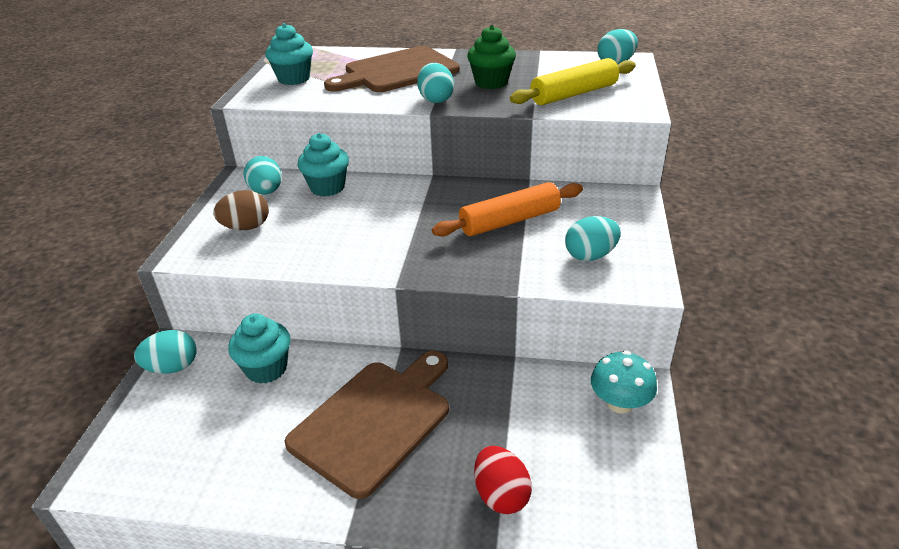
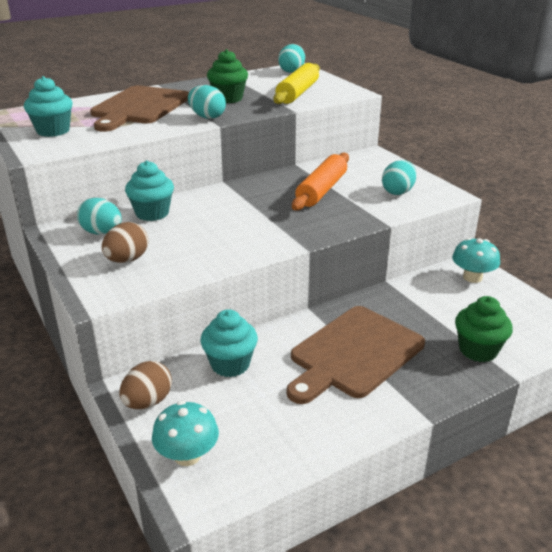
camera: 40 degrees left, 5 degrees down
(136, 433) = (187, 455): none -> turquoise mushroom
(172, 367) = (148, 402): turquoise egg -> brown egg
(375, 420) = (353, 354): brown cutting board -> brown cutting board turned 135 degrees counterclockwise
(501, 495) = (478, 350): red egg -> green cupcake

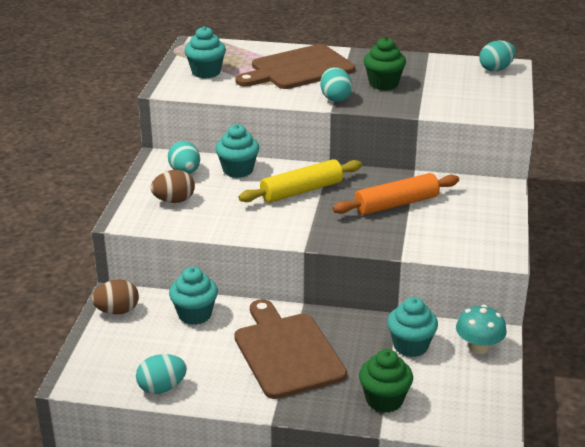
camera: 40 degrees right, 0 degrees up
(187, 455) = (100, 354): turquoise mushroom -> none
(297, 93) = (455, 98): yellow rolling pin -> yellow rolling pin (301, 191)
(353, 354) = (286, 352): brown cutting board -> brown cutting board turned 75 degrees clockwise
(398, 192) = (461, 233): turquoise egg -> turquoise egg (162, 388)
(431, 300) = (410, 346): none -> turquoise cupcake

